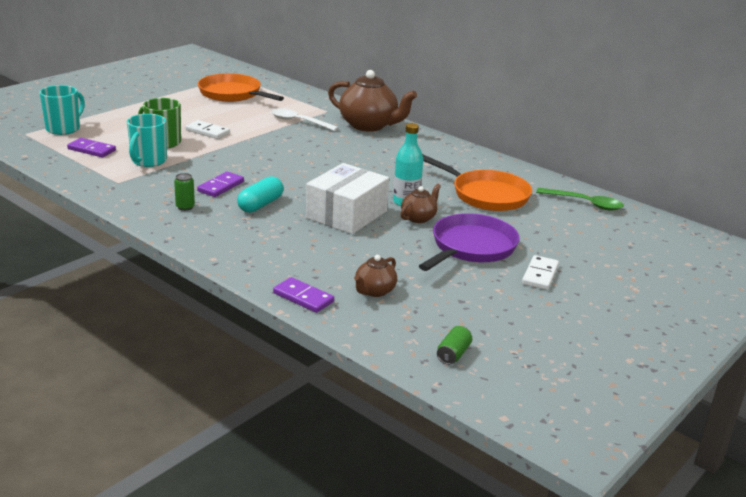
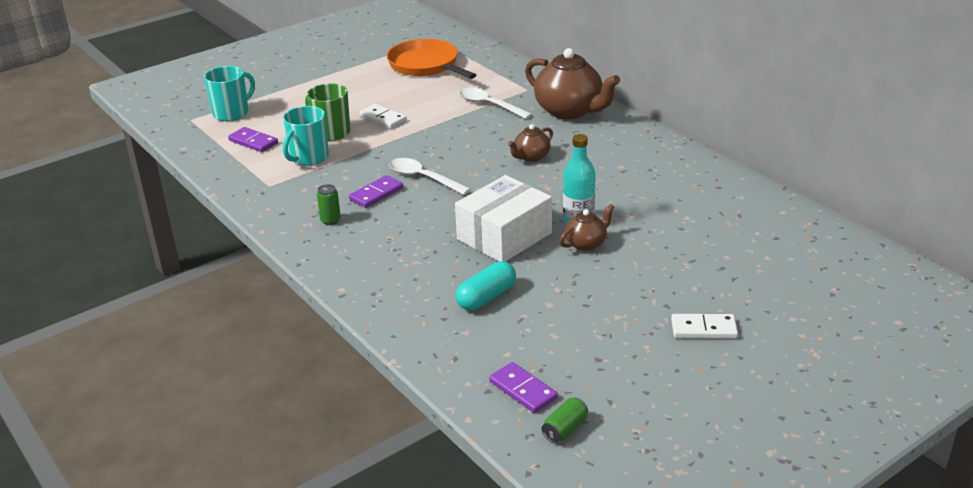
camera: 15 degrees right, 5 degrees up
(259, 174) = (423, 178): none -> white spoon
(260, 205) = (412, 220): turquoise capsule -> turquoise capsule (486, 297)
(303, 297) = (422, 345): purple domino -> purple domino (523, 390)
(374, 291) = (503, 341): brown teapot -> brown teapot (531, 157)
(471, 247) = (634, 287): purple pan -> none
(486, 195) = (678, 213): orange pan -> none
(540, 275) = (703, 329): white domino -> white domino turned 60 degrees clockwise
(585, 203) = (797, 229): green spoon -> none

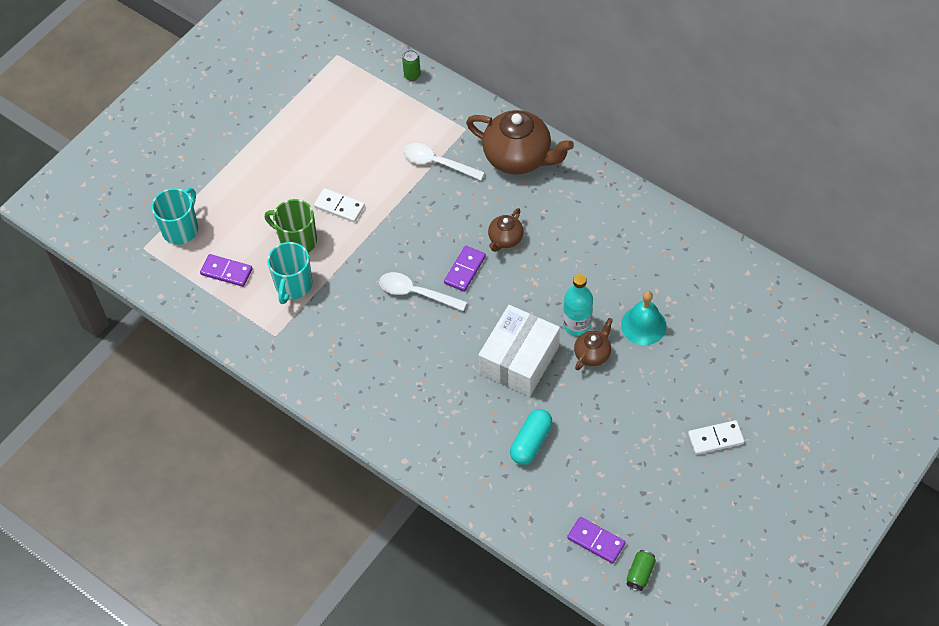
camera: 15 degrees left, 25 degrees up
(330, 220) = (355, 373): green can -> green can (412, 75)
(376, 194) = (382, 326): purple domino -> purple domino (465, 270)
(426, 65) = (346, 105): orange pan -> none
(651, 231) = (643, 325): none -> turquoise bell

